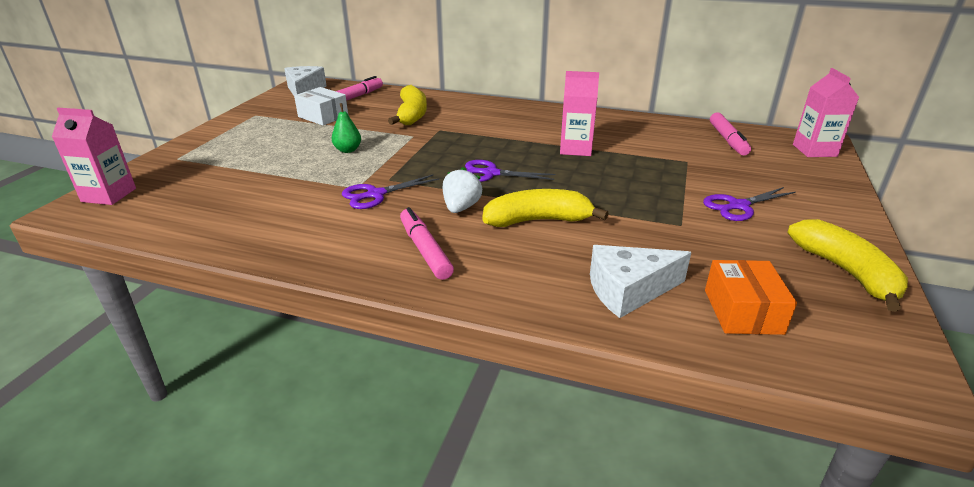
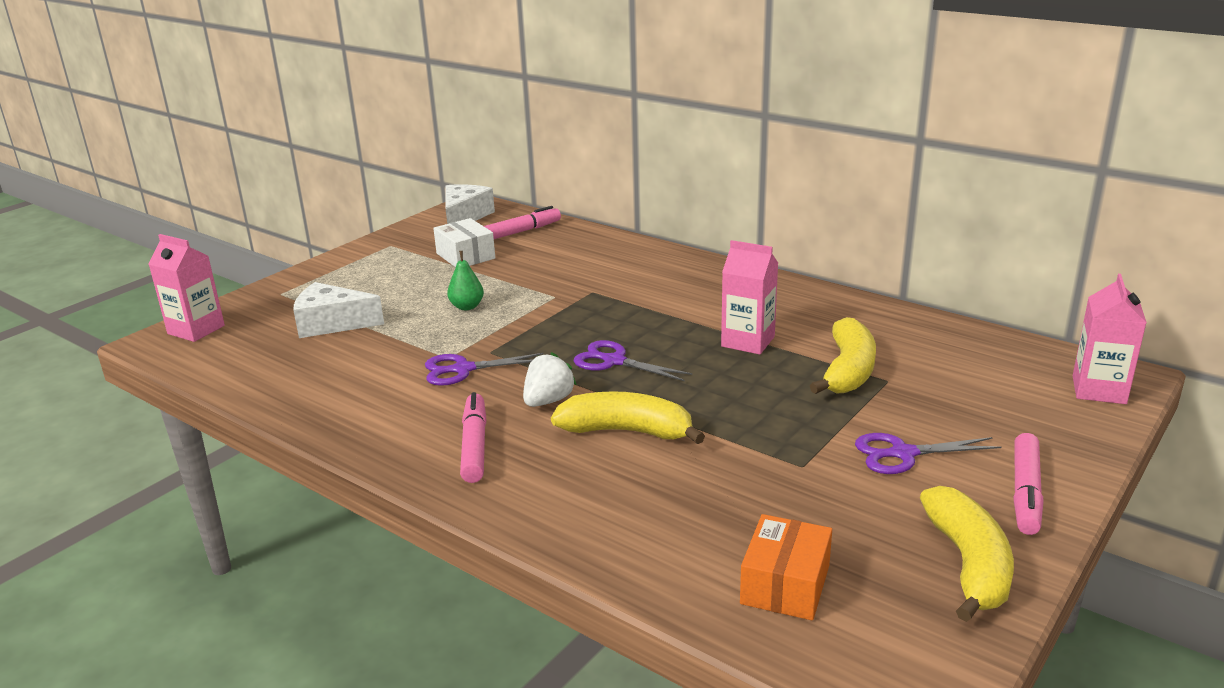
camera: 20 degrees right, 5 degrees down
(412, 115) = (572, 266): yellow banana -> yellow banana (848, 371)
(628, 290) = (668, 534): white cheese -> white cheese (332, 323)
(727, 140) = (977, 356): pink marker -> pink marker (1025, 492)

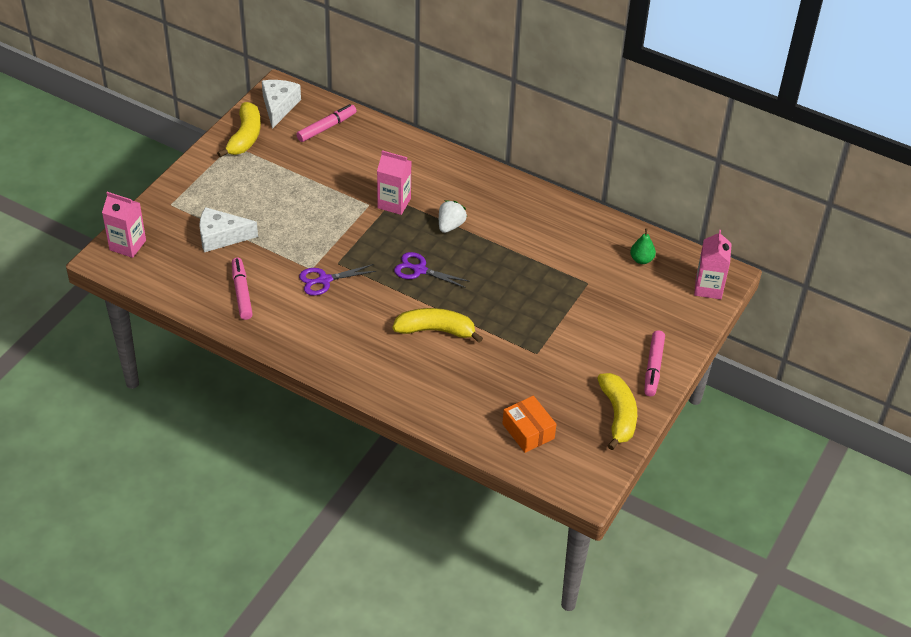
camera: 10 degrees left, 20 degrees up
(465, 256) = (293, 158): white box -> none
(467, 307) = (310, 217): green pear -> green pear (641, 259)
(474, 446) = (348, 345): pink marker -> pink marker (241, 293)
(548, 401) = (384, 306): white strawberry -> white strawberry (450, 225)
(748, 341) = (502, 249): pink carton -> pink carton (394, 203)
(785, 584) = (528, 431): orange box -> orange box turned 45 degrees counterclockwise
(848, 371) = (564, 275): yellow banana -> yellow banana (245, 137)
(902, 454) = (592, 342): purple scissors -> none

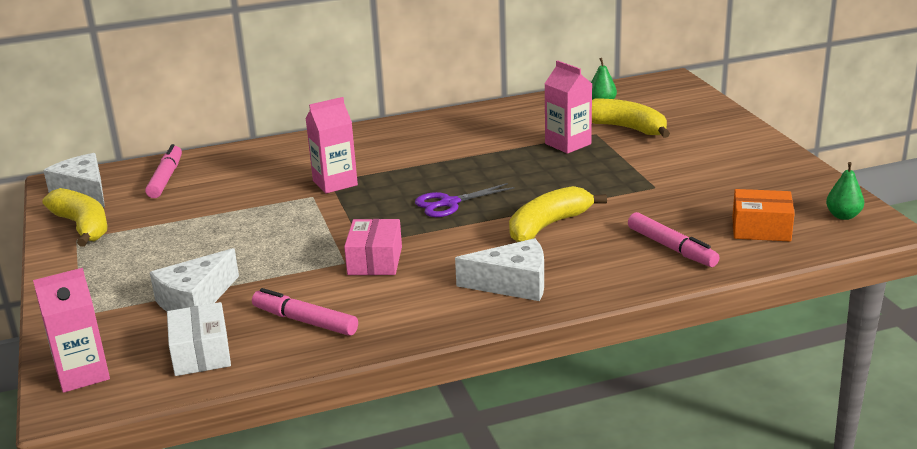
camera: 45 degrees left, 20 degrees down
(180, 274) = (201, 353): none -> white box
(324, 280) = (375, 261): purple scissors -> pink box
(354, 353) = (513, 284): none -> white cheese
(450, 225) = (416, 167): white strawberry -> none
(586, 464) = (843, 216): none -> green pear
(618, 415) = (791, 178): yellow banana -> yellow banana (626, 128)
(653, 367) = (746, 143): pink marker -> pink marker (671, 248)
(708, 288) = (677, 91): pink carton -> pink carton (568, 144)

